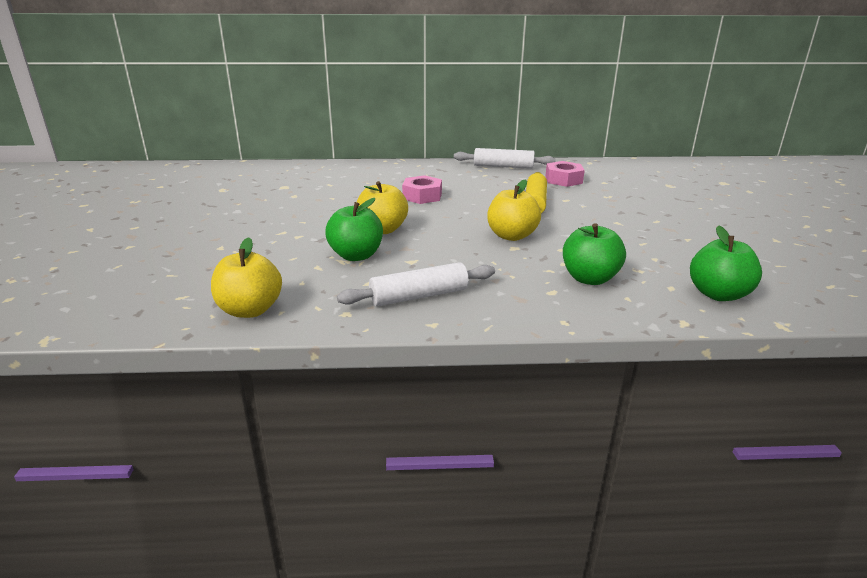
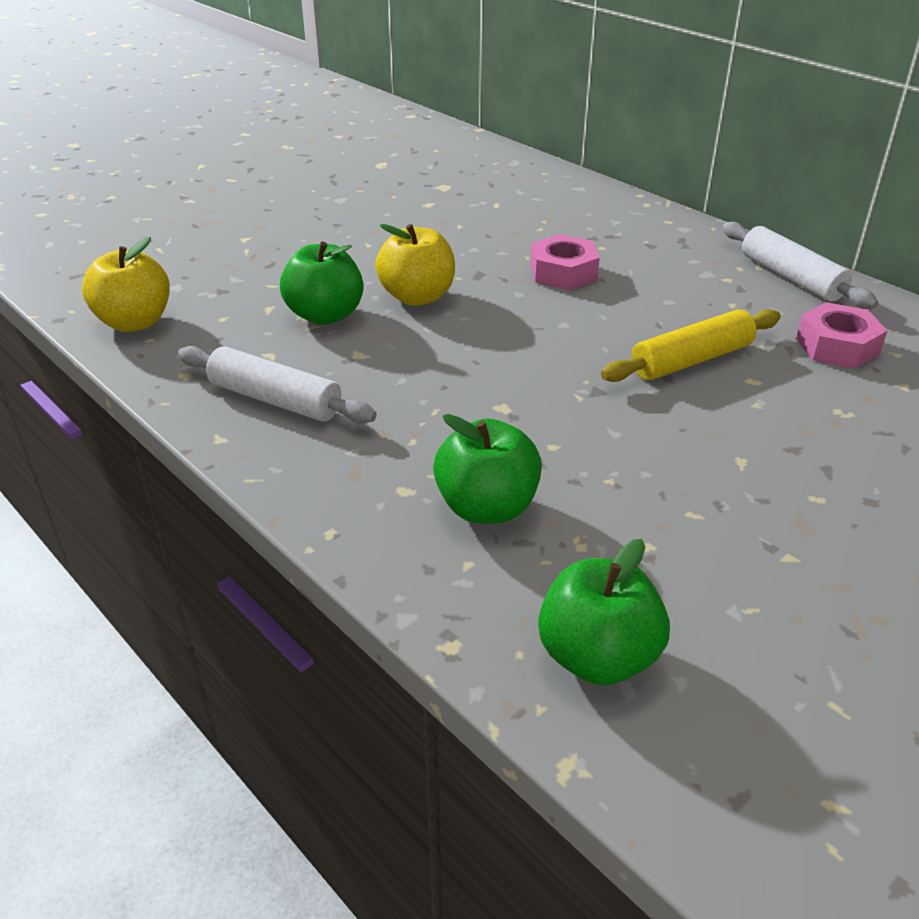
camera: 50 degrees right, 10 degrees up
(511, 236) = (537, 390): yellow apple -> none

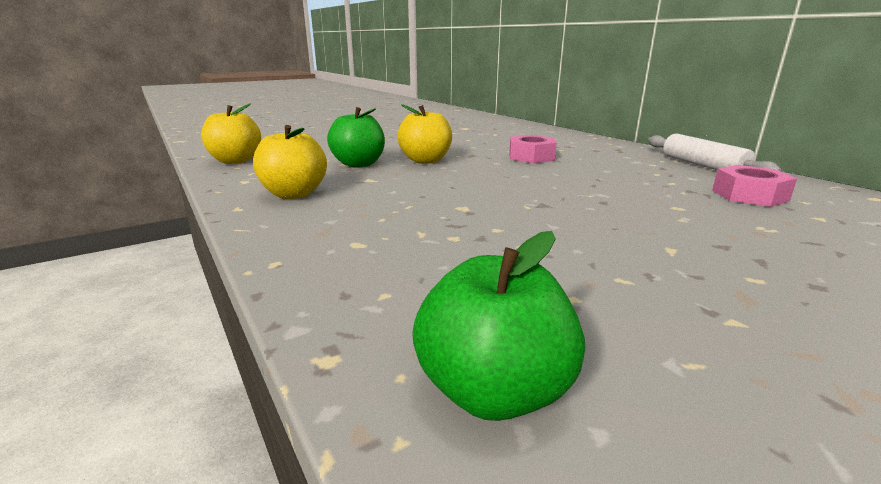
camera: 10 degrees right, 15 degrees down
(275, 400) = (294, 194): white rolling pin -> yellow apple
(487, 507) = (422, 259): green apple -> none
(691, 360) = (624, 195): yellow rolling pin -> none

